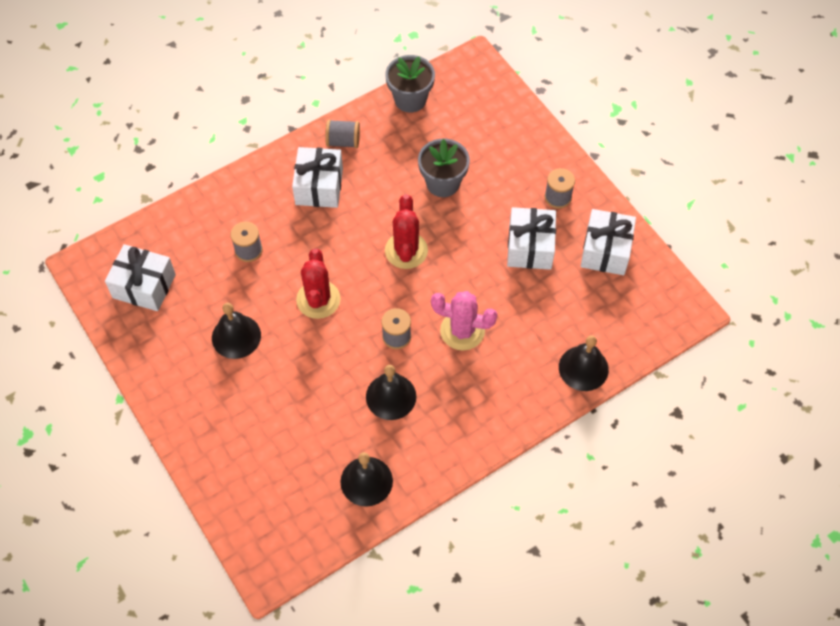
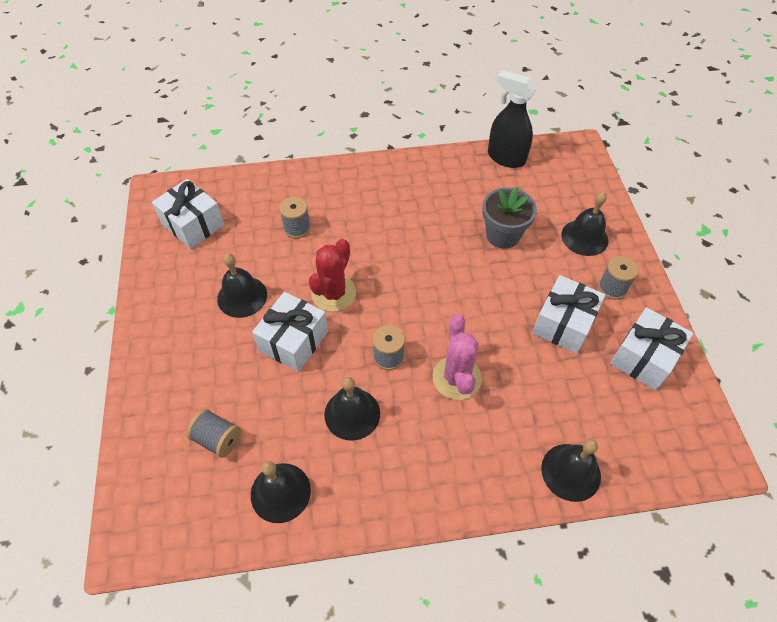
camera: 25 degrees right, 5 degrees down
(319, 186) = (388, 199): white gift -> white gift (293, 341)
(343, 141) = (429, 171): grey spool -> grey spool (217, 439)
(406, 251) = (438, 281): red cactus -> none
(410, 99) = (506, 158): grey flower pot -> black spray bottle
(462, 331) = (456, 378): pink cactus -> pink cactus turned 45 degrees clockwise
(516, 157) = (584, 237): none -> black bell

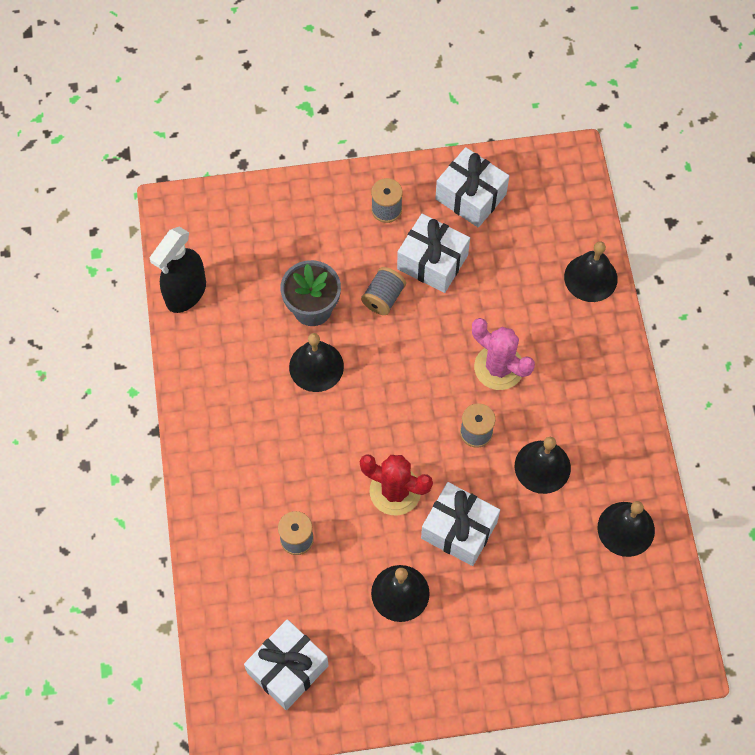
camera: 90 degrees left, 10 degrees up
(217, 439) = (576, 595): grey spool -> grey spool (383, 298)
(456, 378) = (499, 367): pink cactus -> pink cactus turned 45 degrees clockwise
(584, 237) = (317, 225): black bell -> black bell (316, 366)

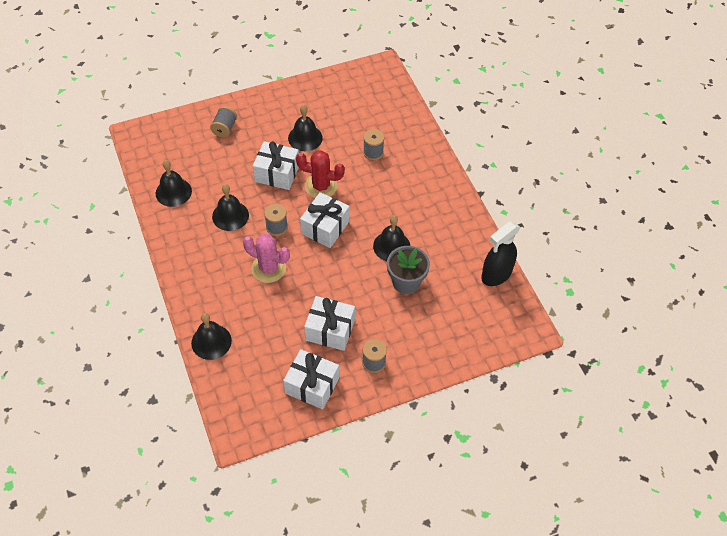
camera: 165 degrees right, 10 degrees down
(185, 293) = (496, 275): black spray bottle -> black spray bottle turned 150 degrees counterclockwise
(287, 669) = (358, 95): white gift -> white gift (325, 227)
(383, 298) = (359, 298): grey spool -> grey spool (224, 128)

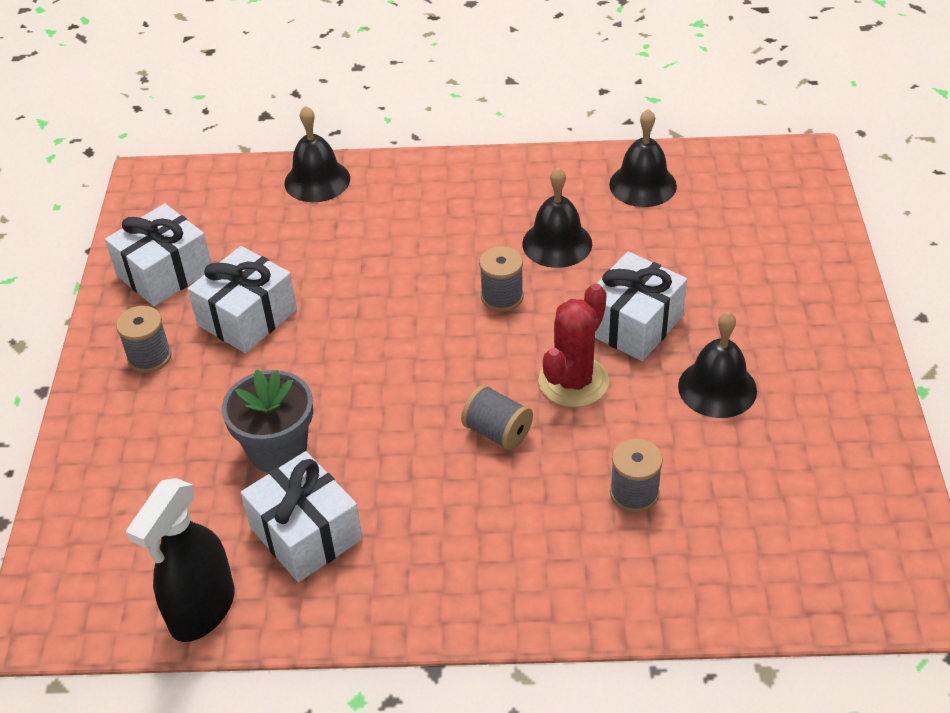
camera: 115 degrees right, 10 degrees down
(224, 128) = (781, 273): grey spool -> grey spool (497, 432)
(268, 268) = (417, 269): pink cactus -> none
(325, 227) = (467, 363): white gift -> white gift (306, 533)
(391, 246) = (371, 452): black bell -> none
(496, 275) = (202, 610): black spray bottle -> black spray bottle turned 135 degrees counterclockwise

